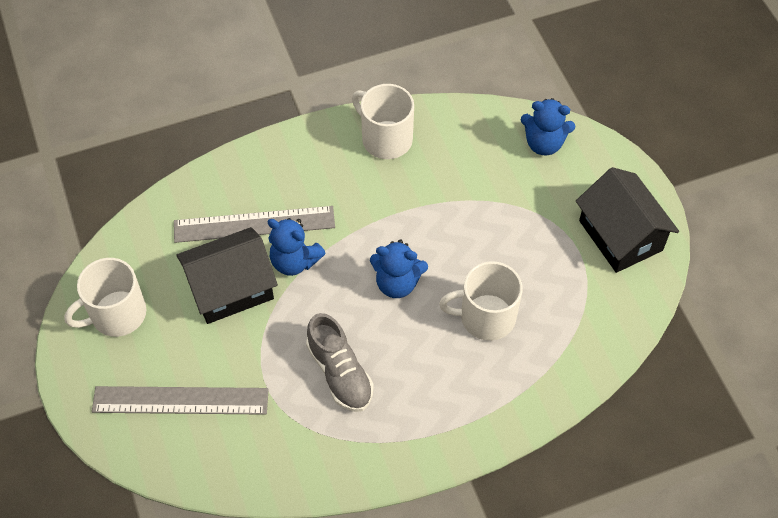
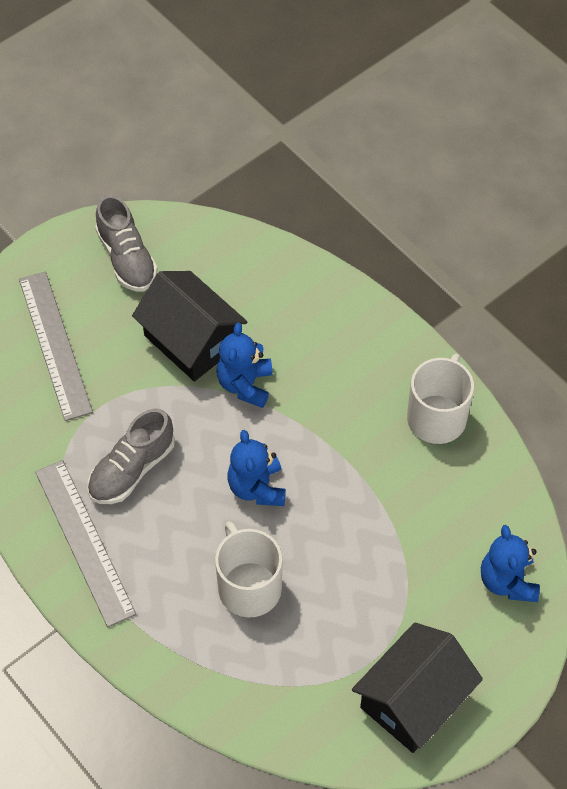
camera: 70 degrees right, 0 degrees up
(117, 314) = (127, 258): white mug -> grey shoe
(254, 224) = (274, 333): grey ruler -> grey ruler (84, 542)

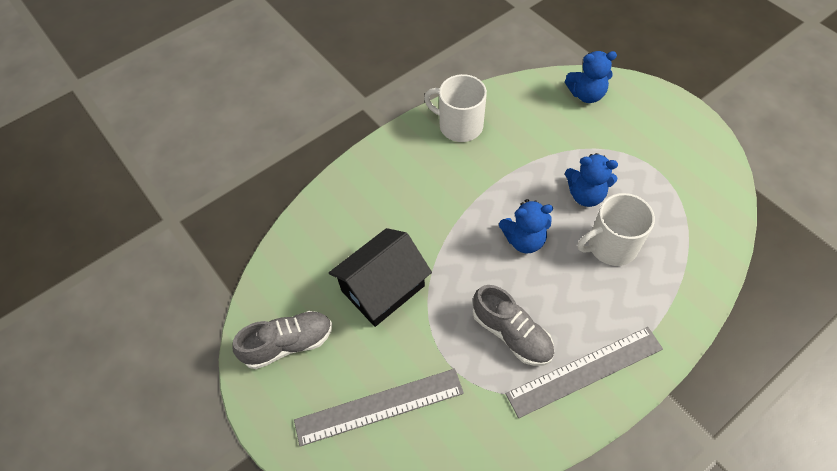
camera: 85 degrees left, 0 degrees up
(245, 384) = (428, 248): blue teddy bear -> blue teddy bear (585, 195)
(414, 700) = (682, 148): black house -> none

